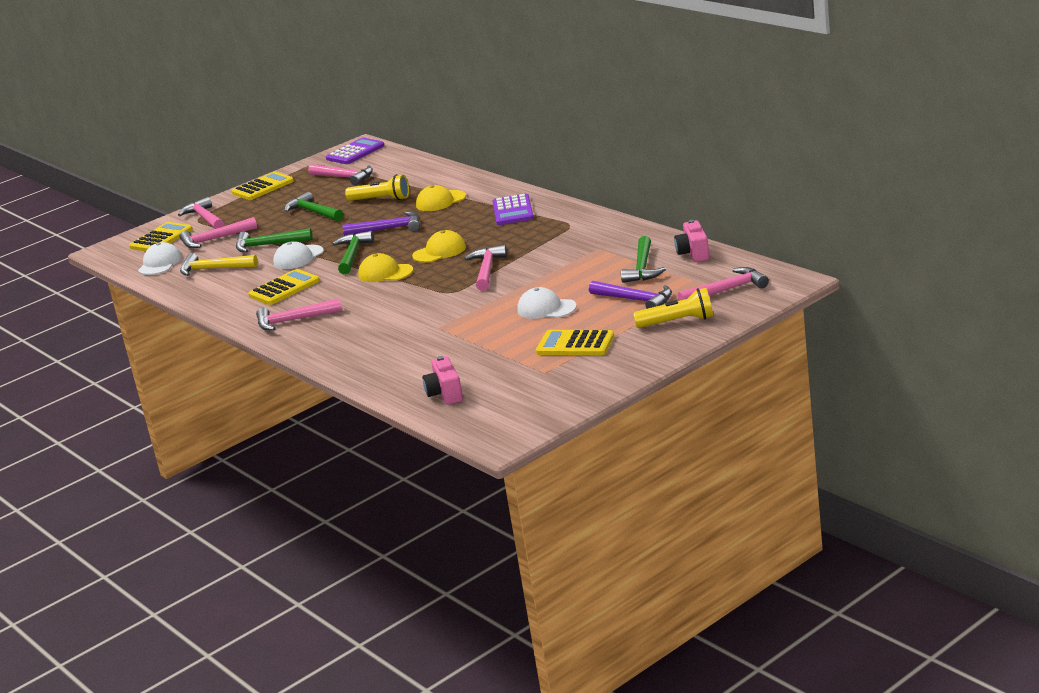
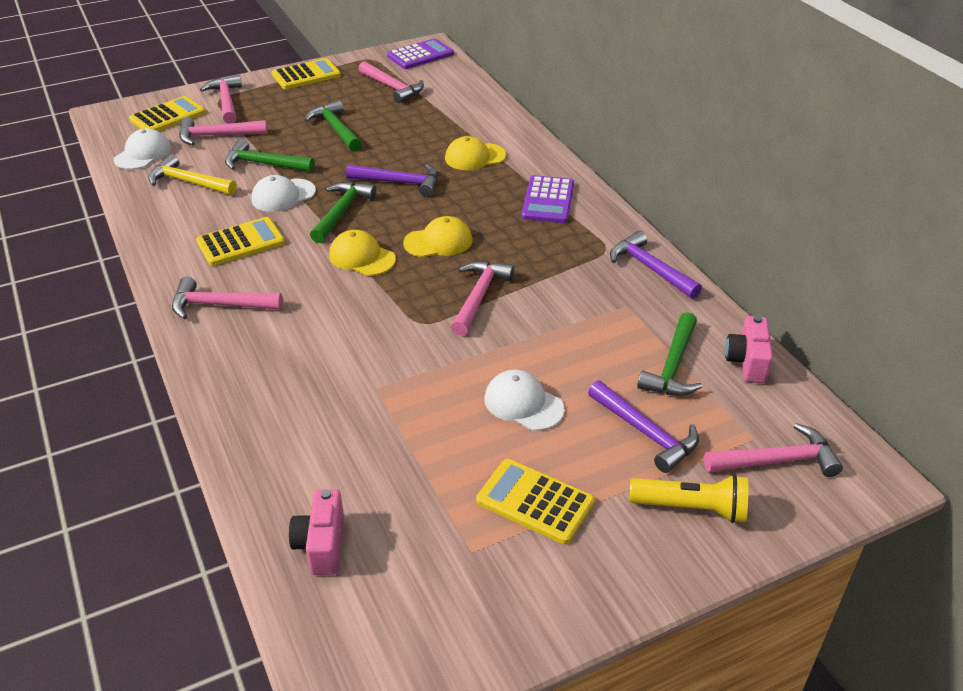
camera: 10 degrees right, 15 degrees up
(381, 200) = (413, 133): yellow flashlight -> none
(607, 227) = (650, 268): none -> purple hammer

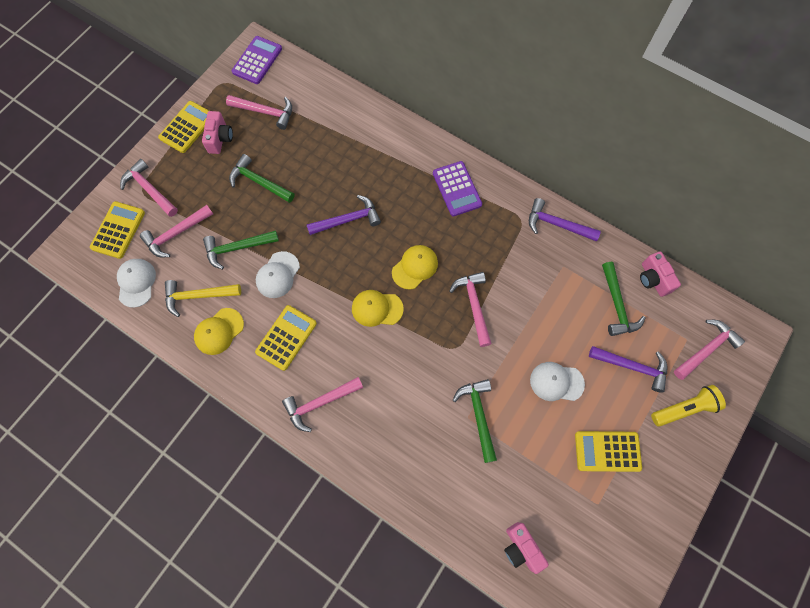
camera: 30 degrees left, 30 degrees up
(329, 91) = (220, 139): none -> pink camera
(341, 212) = (331, 271): green hammer -> green hammer (478, 415)
(475, 157) = (379, 166): yellow cap -> yellow cap (219, 331)

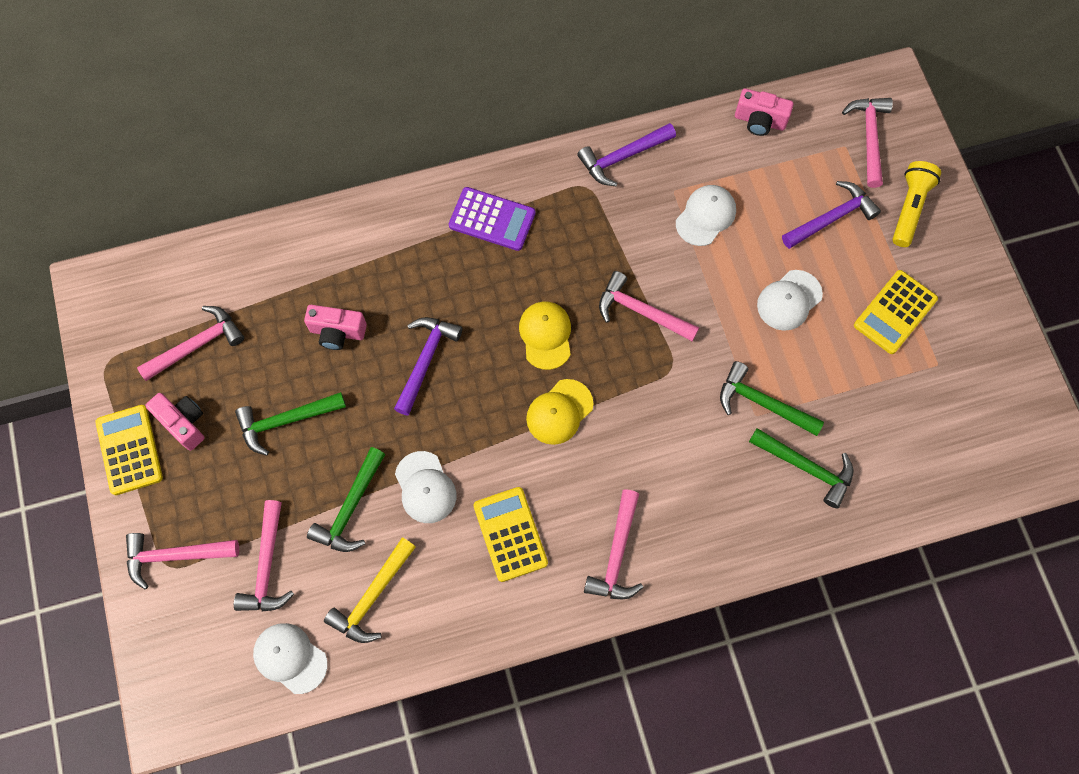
camera: 50 degrees left, 0 degrees up
(118, 230) = (197, 632): yellow calculator -> none
(219, 331) = (438, 604): yellow cap -> none
(257, 60) = (114, 301): purple calculator -> none
(521, 548) = (925, 470): pink camera -> pink camera (337, 332)
(564, 295) = (705, 216): none -> white cap
(617, 305) = (758, 177): green hammer -> green hammer (806, 467)

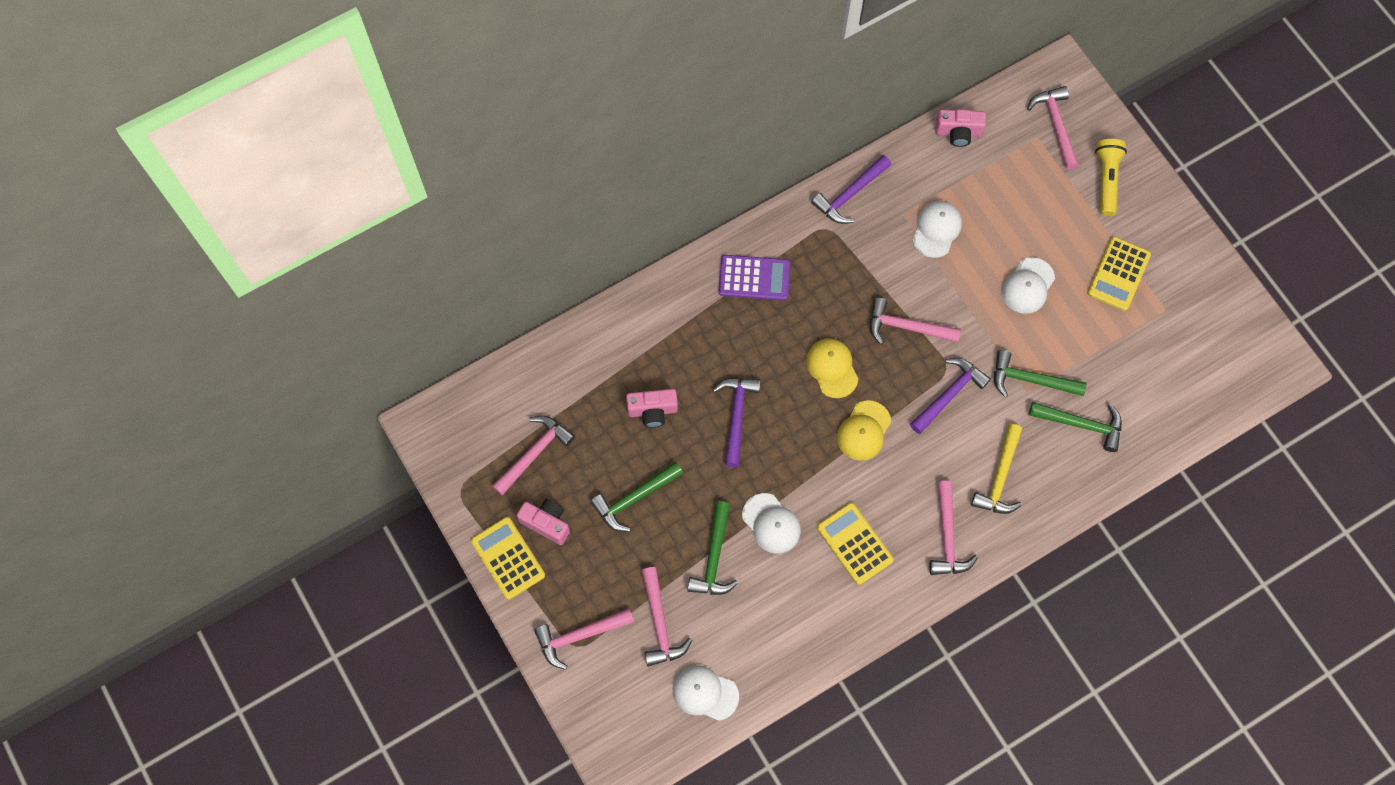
camera: 15 degrees left, 0 degrees up
(372, 596) = (756, 625): yellow hammer -> yellow hammer (1000, 477)
(831, 218) = (1043, 204): purple hammer -> purple hammer (949, 394)

